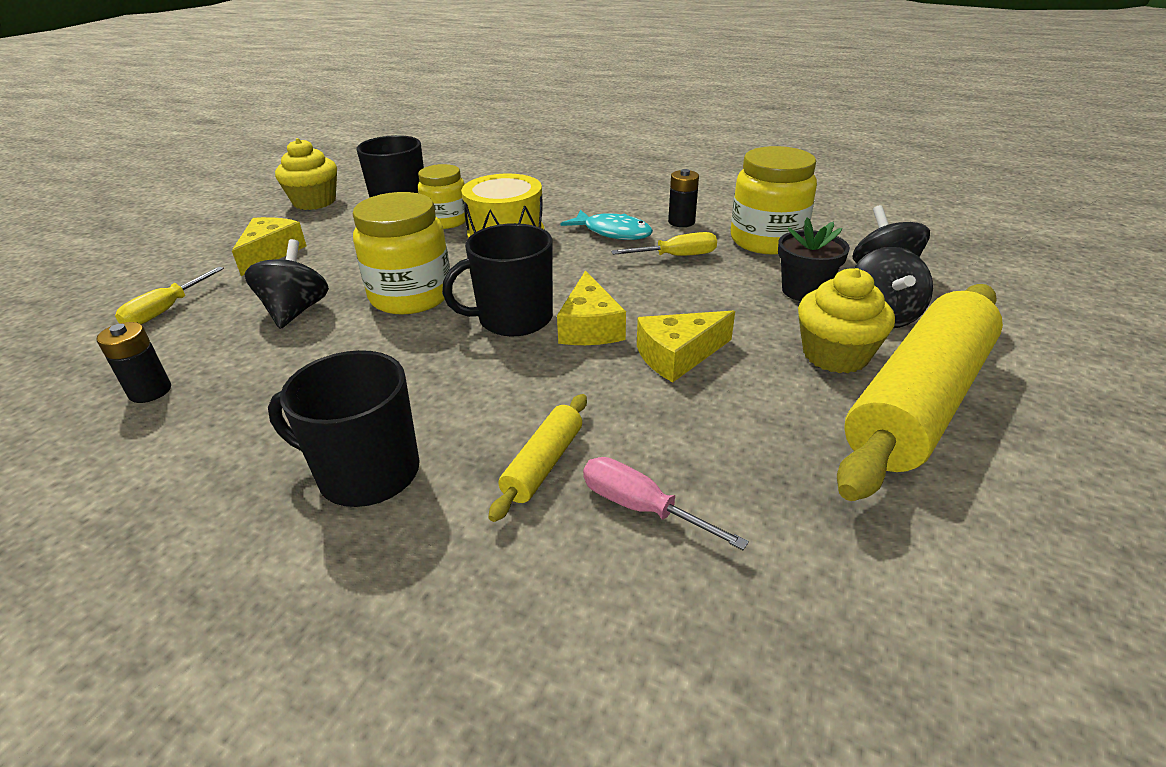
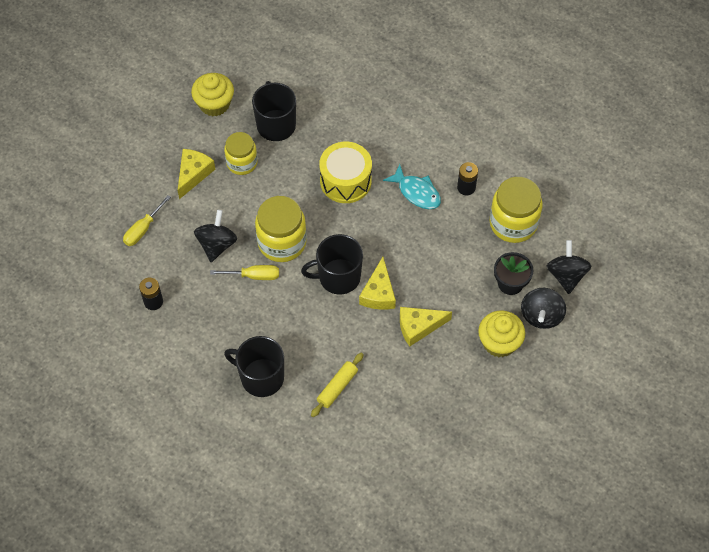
camera: 10 degrees right, 25 degrees up
(446, 221) = (307, 153): yellow jar -> yellow jar (242, 163)
(642, 508) = (373, 419): pink screwdriver -> none
(676, 256) = (448, 230): yellow screwdriver -> yellow screwdriver (253, 276)
(917, 402) = (520, 383): yellow rolling pin -> none

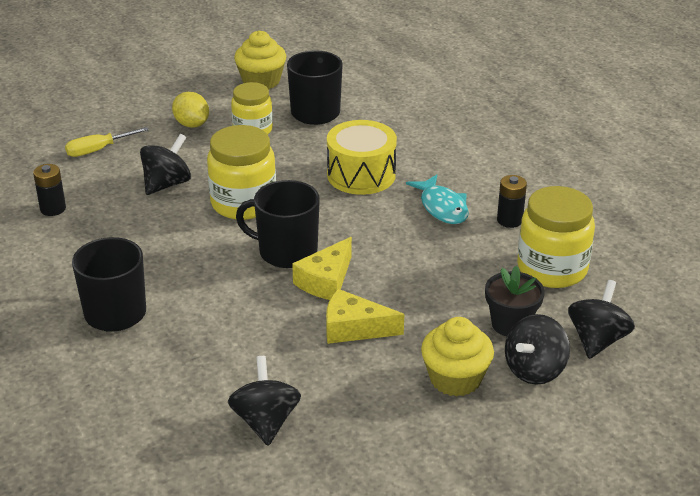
camera: 25 degrees right, 25 degrees down
(193, 174) = (192, 124): yellow cheese -> yellow lemon
(253, 276) = (186, 221): yellow screwdriver -> none
(337, 387) = (200, 353): yellow rolling pin -> none
(408, 423) = (265, 421): none -> black spinning top

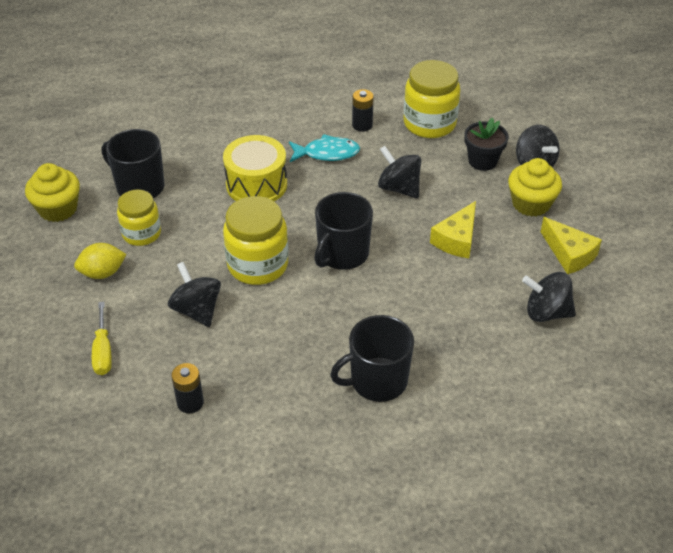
camera: 70 degrees left, 10 degrees up
(326, 281) = (392, 240): yellow cheese -> yellow cheese (569, 254)
(597, 340) = (514, 128): black spinning top -> black spinning top (399, 188)

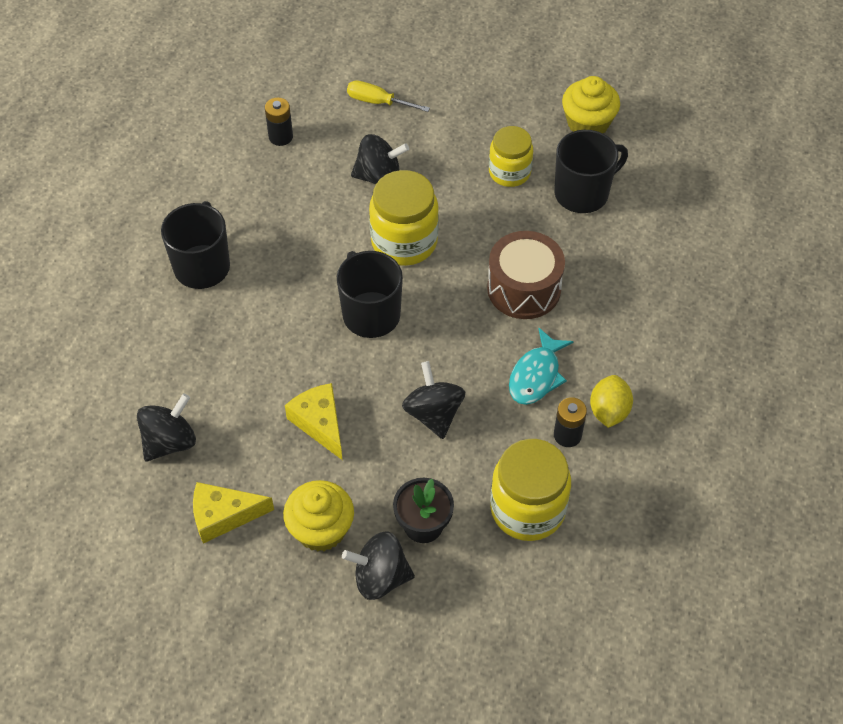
camera: 120 degrees right, 10 degrees up
(103, 273) = (474, 129): yellow lemon -> yellow lemon (609, 411)
(256, 184) = (524, 288): yellow drum -> brown drum
(399, 188) = (433, 414): black spinning top -> black spinning top turned 90 degrees counterclockwise

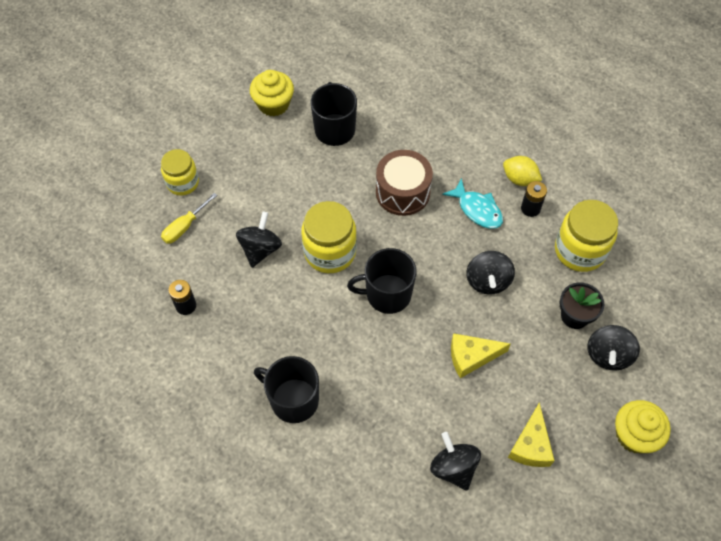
camera: 70 degrees left, 5 degrees up
(321, 529) = (560, 382): yellow cupcake -> yellow cupcake (634, 435)
(433, 414) = (487, 281): black spinning top -> black spinning top turned 90 degrees counterclockwise
(509, 172) = (295, 165): yellow jar -> yellow jar (182, 183)

